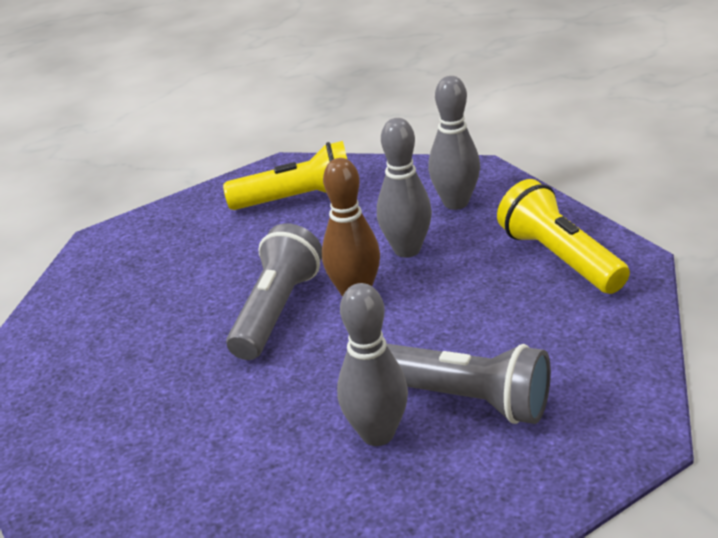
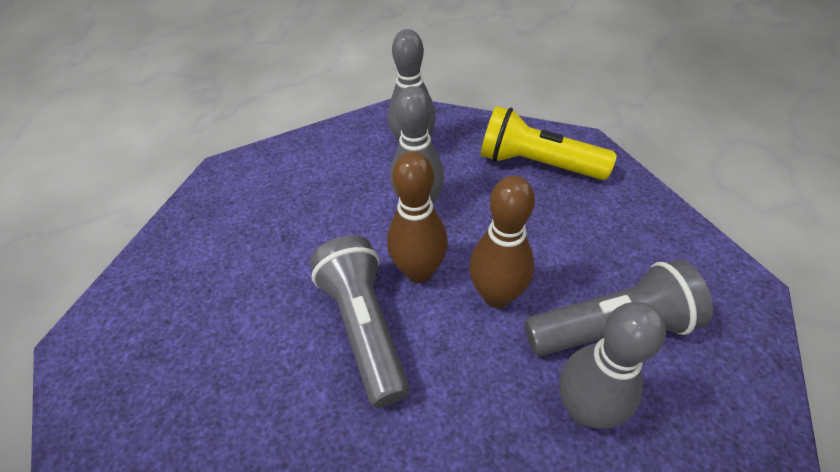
camera: 40 degrees left, 15 degrees up
(299, 200) = (272, 199): yellow flashlight -> none
(398, 336) = (496, 295): none -> brown bowling pin

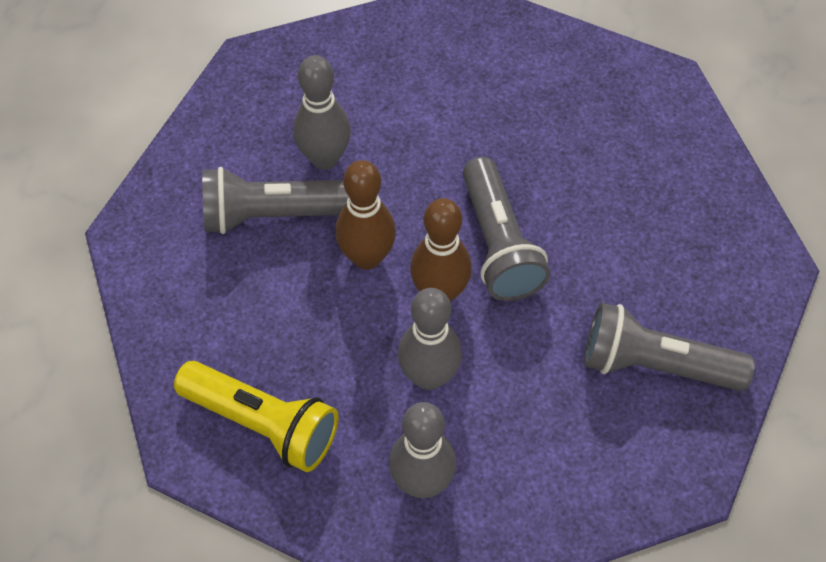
camera: 175 degrees left, 10 degrees up
(228, 238) = (655, 364): none -> grey flashlight

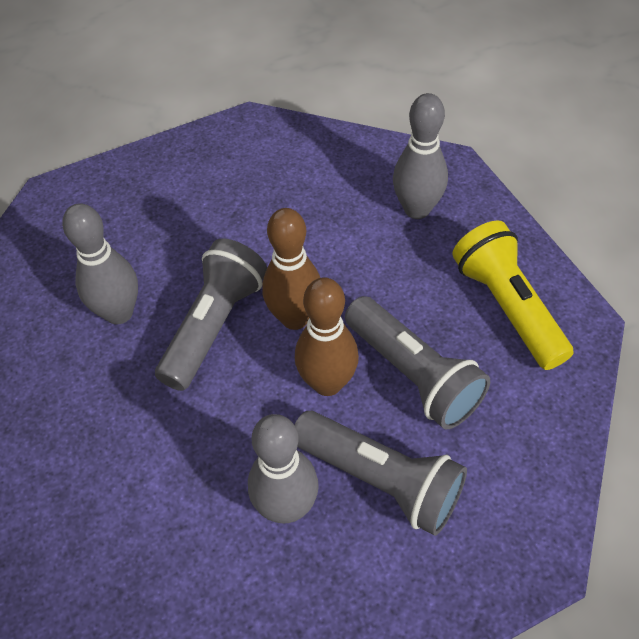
camera: 140 degrees left, 5 degrees down
(429, 376) = (356, 266): grey bowling pin -> grey bowling pin (119, 313)
(655, 364) = (198, 186): grey flashlight -> grey flashlight (413, 374)

